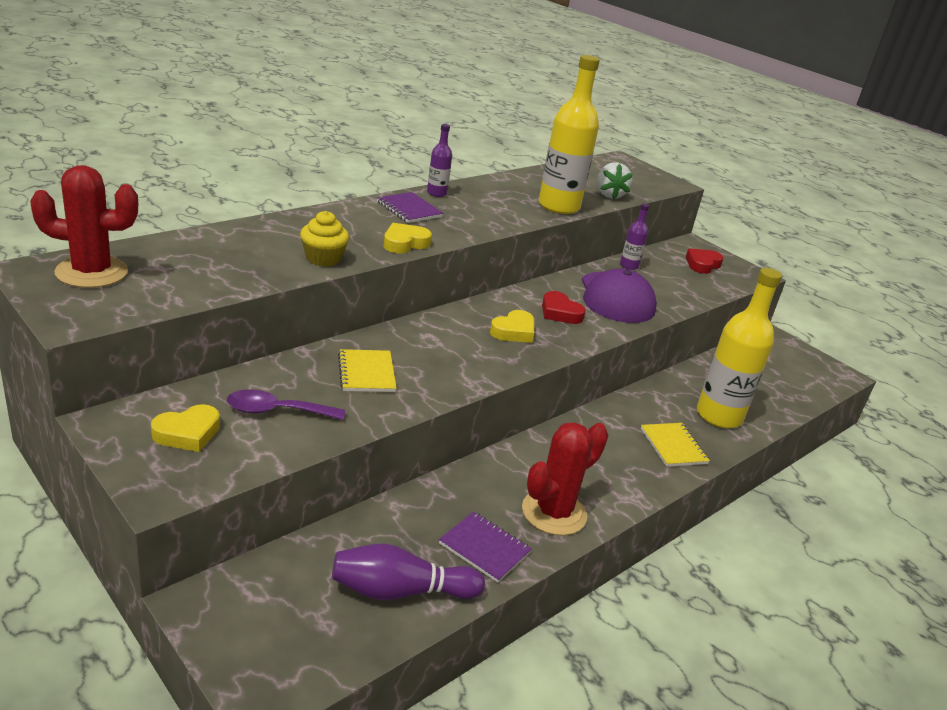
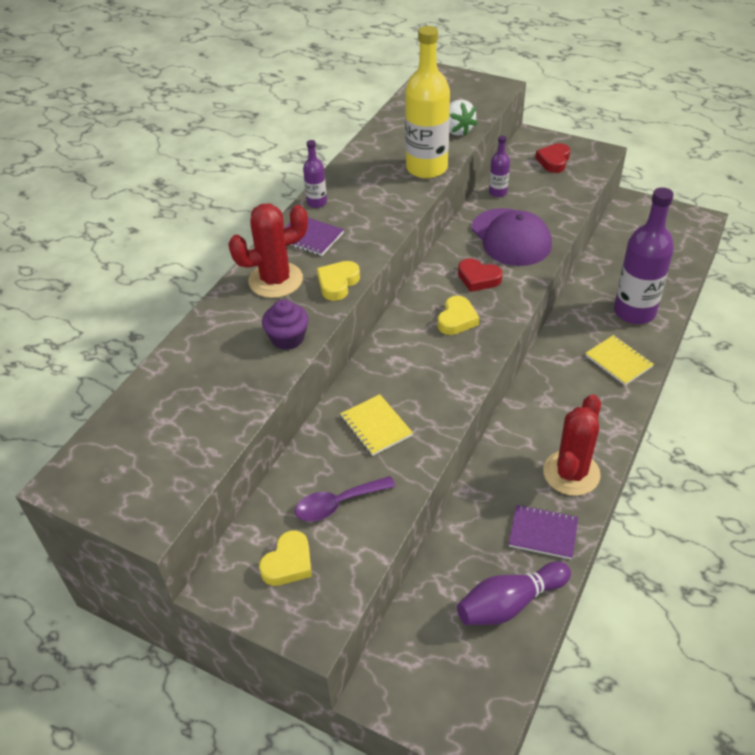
camera: 15 degrees left, 15 degrees up
(91, 272) = (116, 457): red cactus -> red cactus (275, 280)
(323, 258) = (287, 338): yellow cupcake -> purple cupcake
(719, 416) = (634, 312): yellow bottle -> purple bottle

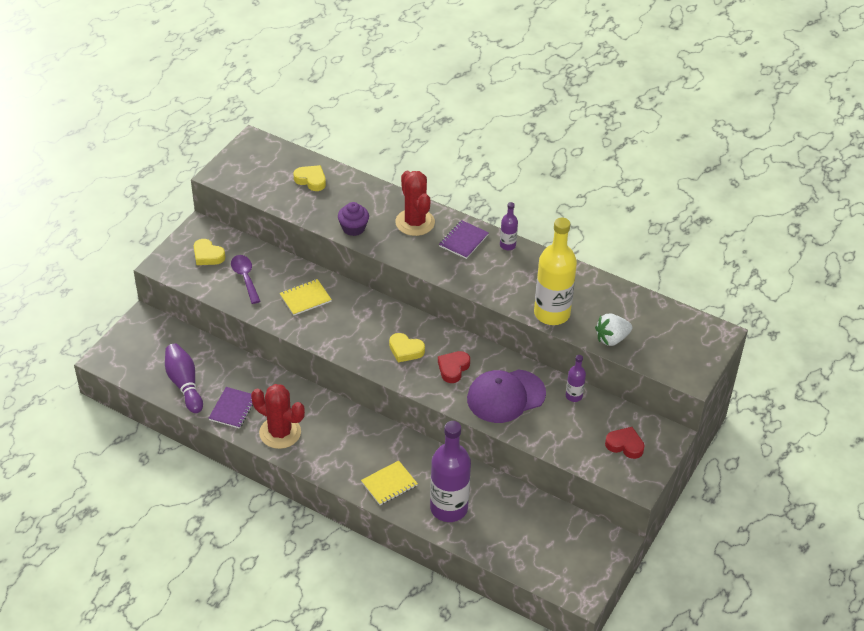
camera: 90 degrees right, 0 degrees up
(337, 283) = (406, 254): yellow heart -> yellow heart (311, 180)

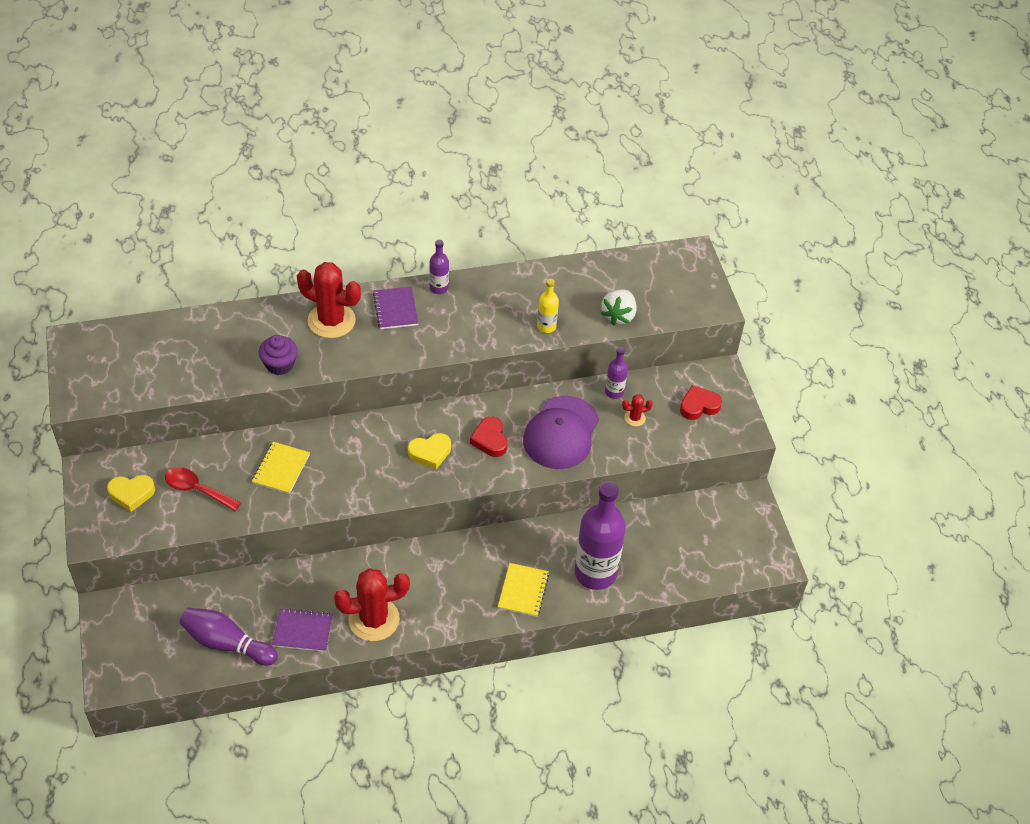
camera: 45 degrees left, 5 degrees up
(233, 409) = (303, 631): purple notebook -> purple notebook turned 60 degrees counterclockwise
(245, 277) = (197, 490): purple spoon -> red spoon
(311, 180) = (181, 343): yellow heart -> none
(552, 313) = (546, 326): yellow bottle -> yellow bottle, size x0.47
(568, 421) = (634, 418): none -> red cactus

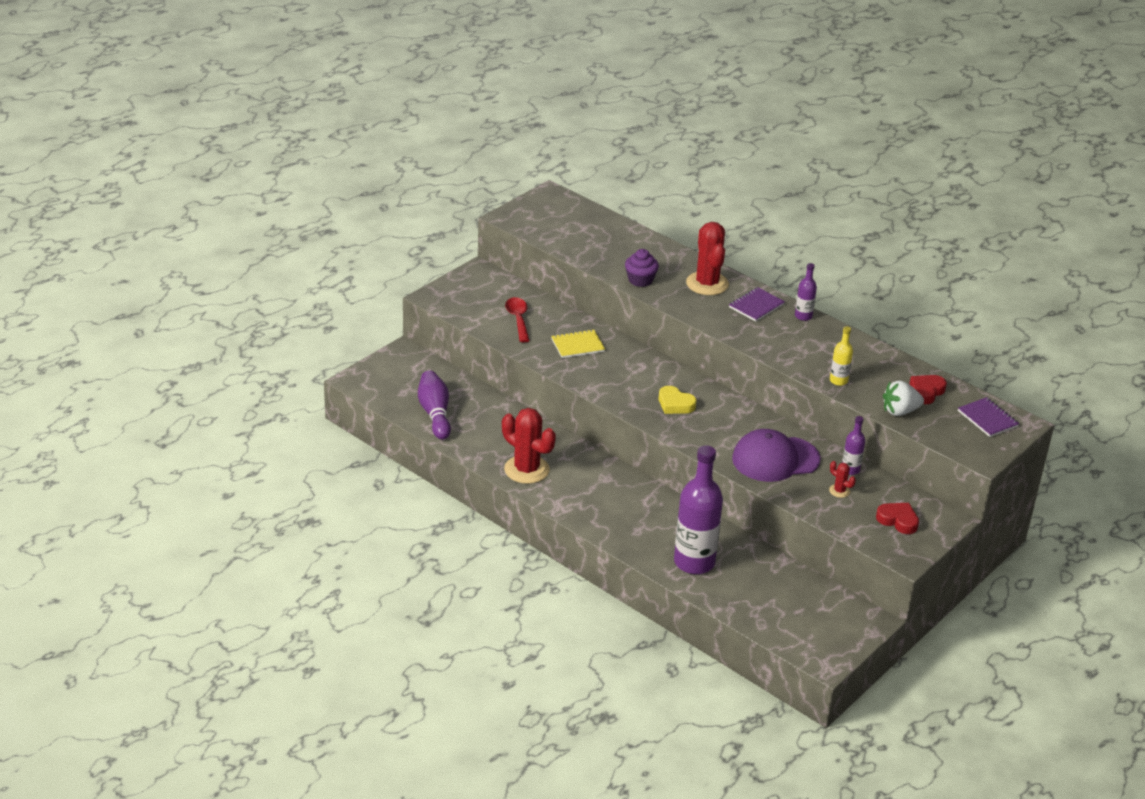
camera: 55 degrees right, 15 degrees down
(131, 494) = (483, 295): yellow heart -> none
(303, 631) = (481, 442): purple notebook -> purple notebook (987, 419)
(490, 440) = (723, 427): red heart -> red heart (926, 392)
(523, 591) = (634, 531): yellow notebook -> none

